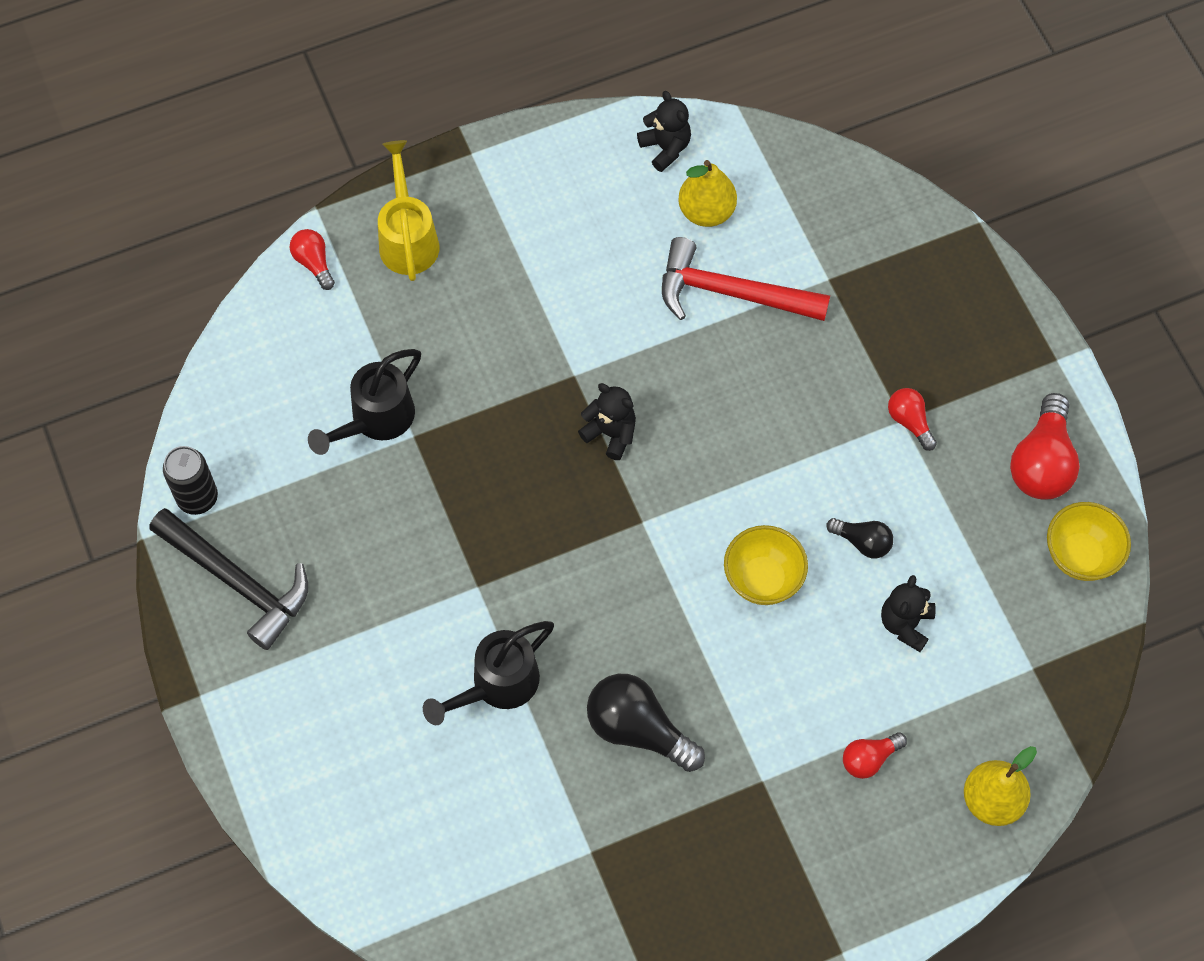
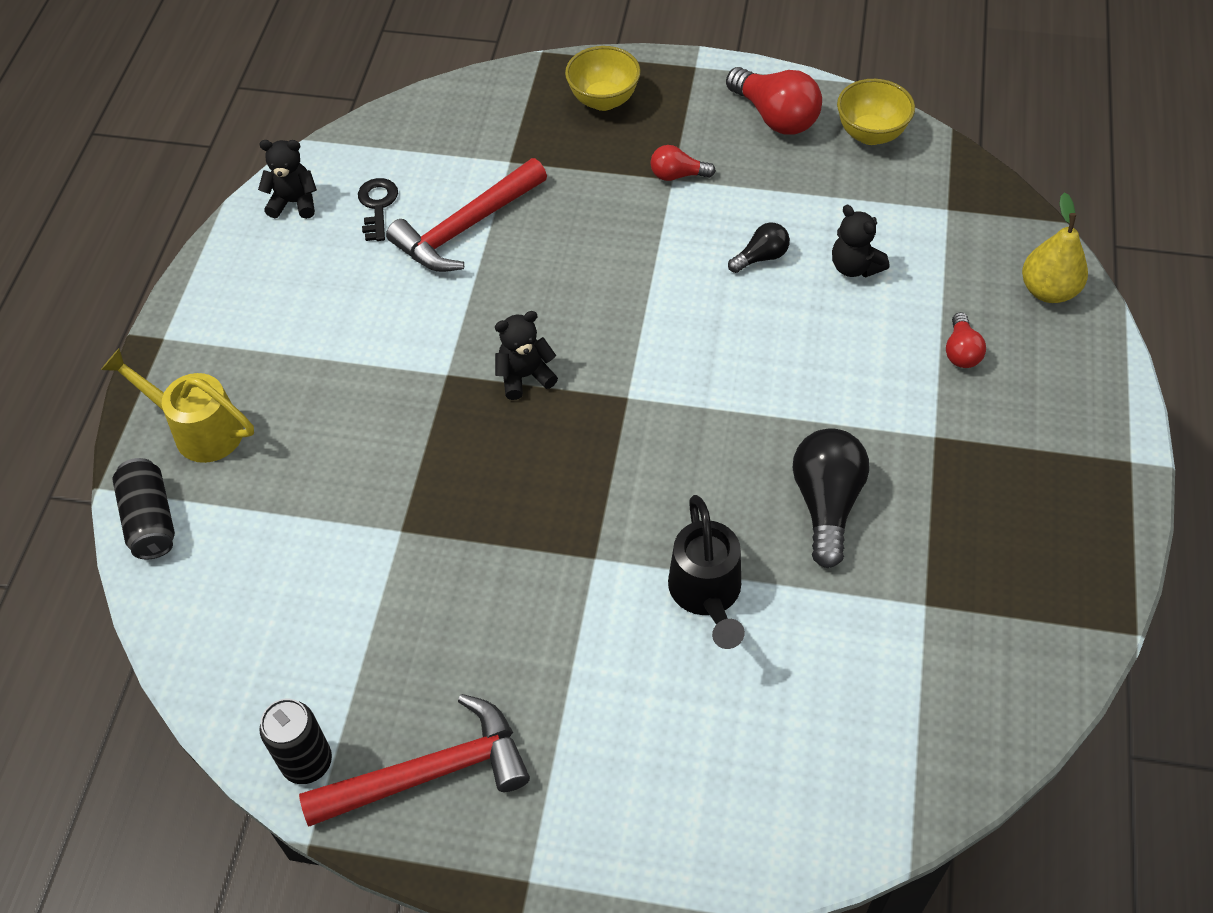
camera: 55 degrees left, 10 degrees down
(237, 581) = (429, 773): black hammer -> red hammer
(314, 263) = (150, 520): red light bulb -> black can
(376, 419) = (358, 553): black watering can -> none
(638, 729) = (826, 503): black light bulb -> black light bulb turned 120 degrees clockwise
(706, 211) = (377, 206): yellow pear -> black key
(763, 579) = (746, 340): yellow bowl -> yellow bowl (603, 100)

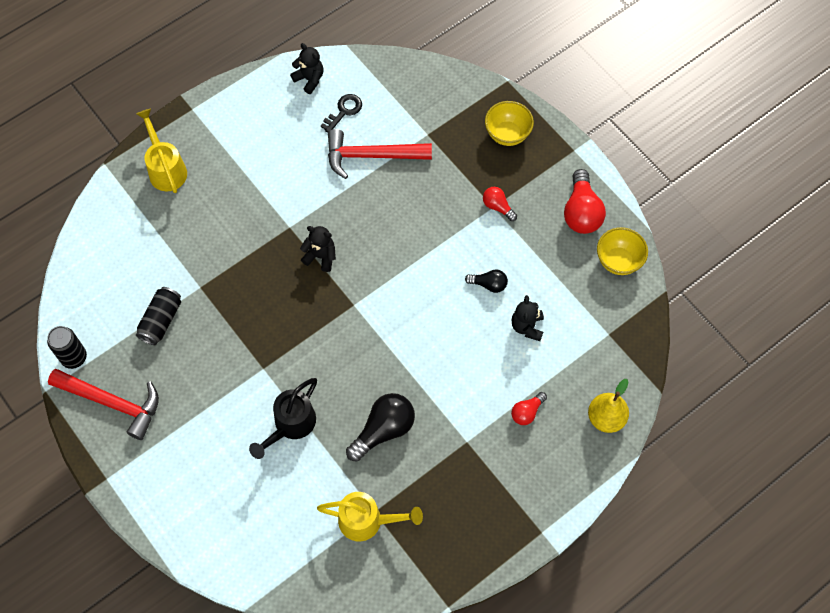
camera: 40 degrees right, 10 degrees up
(150, 520) = (111, 197): black can -> black can (161, 320)
(929, 623) = (367, 521): none -> yellow watering can

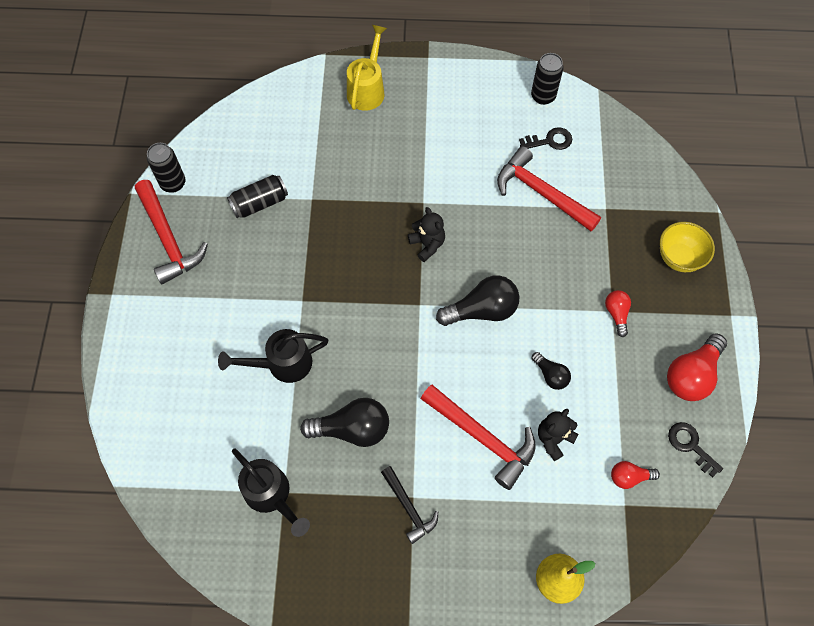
camera: 40 degrees right, 0 degrees up
(309, 79) = (543, 96): black teddy bear -> black can
(367, 521) = (271, 495): yellow watering can -> black watering can
(402, 275) = (482, 310): none -> black light bulb
(470, 451) = (409, 508): none -> black hammer
(479, 364) = (482, 437): none -> red hammer
(527, 412) = (488, 515): red light bulb -> red light bulb (629, 477)
(618, 261) = (690, 445): yellow bowl -> black key

